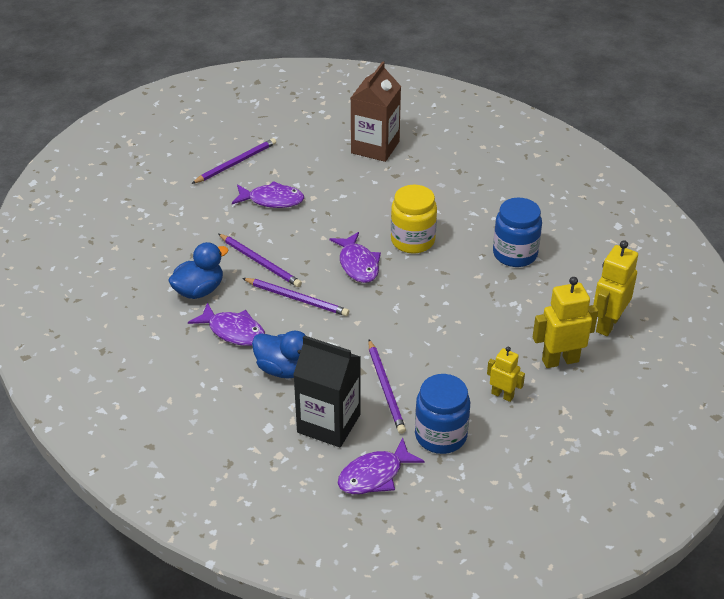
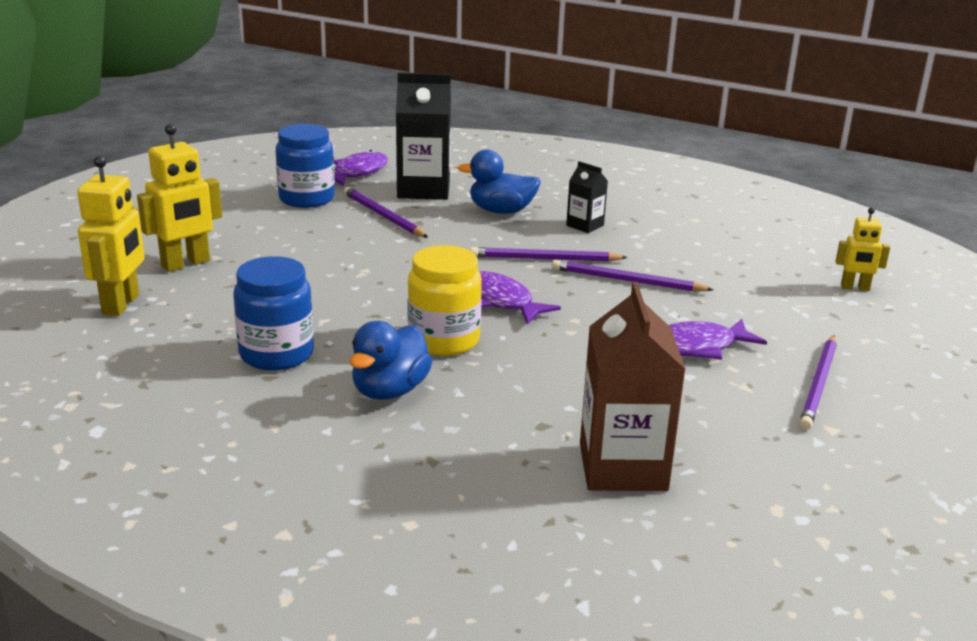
camera: 155 degrees right, 15 degrees down
(199, 290) = (664, 246): blue duck -> blue duck (390, 391)
(233, 331) = (585, 225): purple fish -> black carton
(502, 395) = (250, 230): yellow robot -> yellow robot (855, 288)

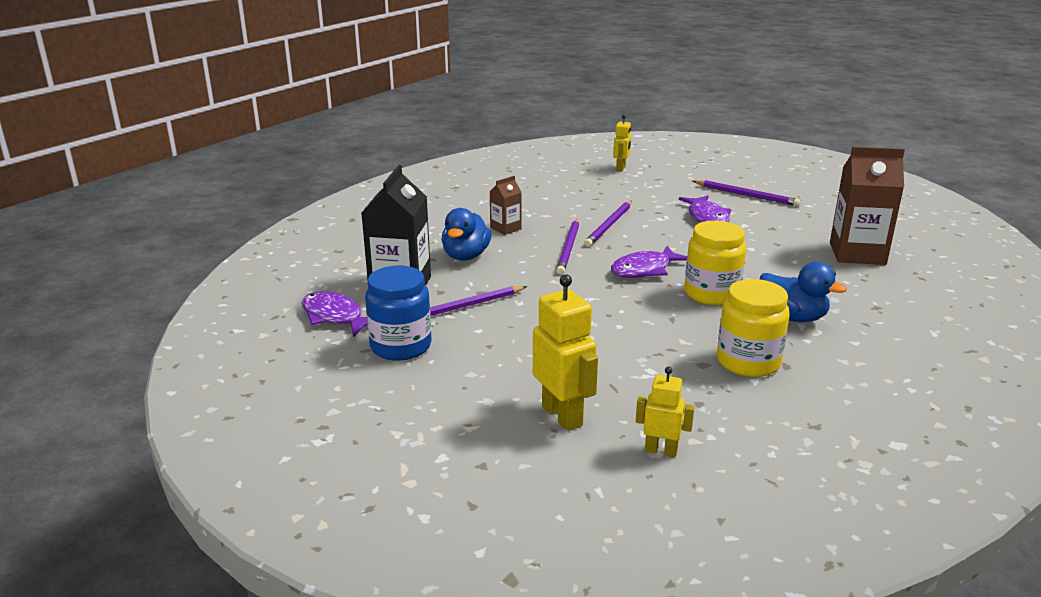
camera: 80 degrees left, 0 degrees up
(121, 304) = (661, 450): yellow robot -> yellow robot, size x0.60
(276, 354) = (748, 362): blue jar -> yellow jar
(585, 225) = (505, 228): black carton -> brown carton

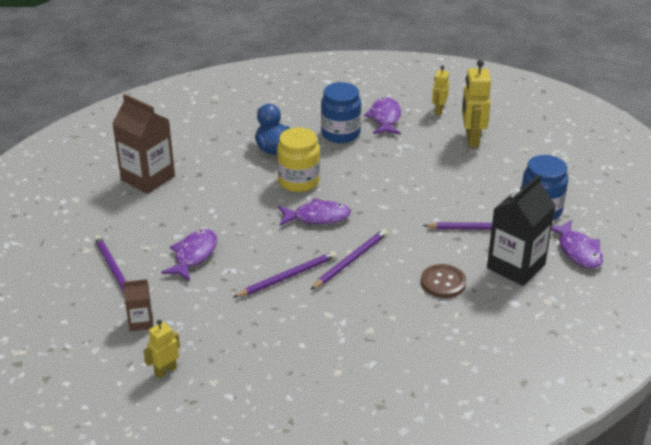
camera: 150 degrees left, 10 degrees up
(466, 256) = (443, 282): blue duck -> brown button
(505, 228) = (382, 307): brown carton -> brown carton (141, 322)
(661, 450) = (438, 110): yellow robot -> yellow robot turned 60 degrees clockwise
(723, 406) = (385, 118): none -> purple fish
(748, 362) = (340, 133): yellow jar -> blue jar

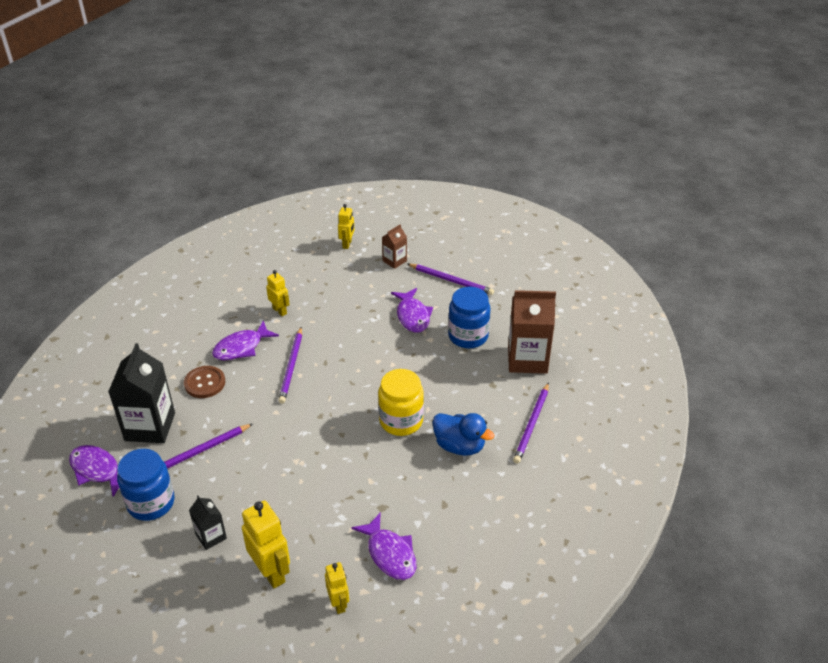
camera: 145 degrees right, 5 degrees up
(288, 277) = (328, 332): purple pencil -> purple pencil (531, 425)
(315, 322) = (280, 311): none -> yellow robot
(317, 217) = (351, 392): purple fish -> purple fish (241, 347)
(340, 133) = (416, 502): blue jar -> blue jar (468, 336)
(503, 173) = (211, 536): none -> black carton

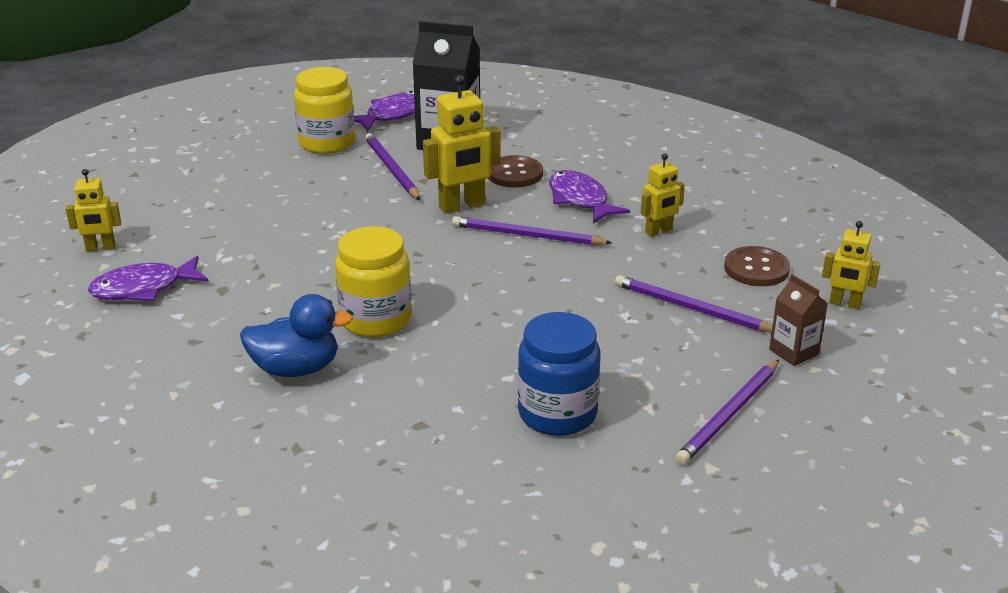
camera: 100 degrees right, 10 degrees down
(151, 503) = (327, 143): blue jar -> yellow jar
(211, 536) = (255, 175): black carton -> none
(271, 572) = (178, 209): yellow robot -> yellow robot (462, 206)
(317, 273) = (756, 269): none -> brown button
(412, 316) = (626, 356): purple fish -> none
(459, 446) = (296, 369): blue duck -> blue duck turned 135 degrees counterclockwise
(527, 359) = (471, 480): brown carton -> none
(531, 425) = (303, 455): purple pencil -> purple pencil (692, 308)

